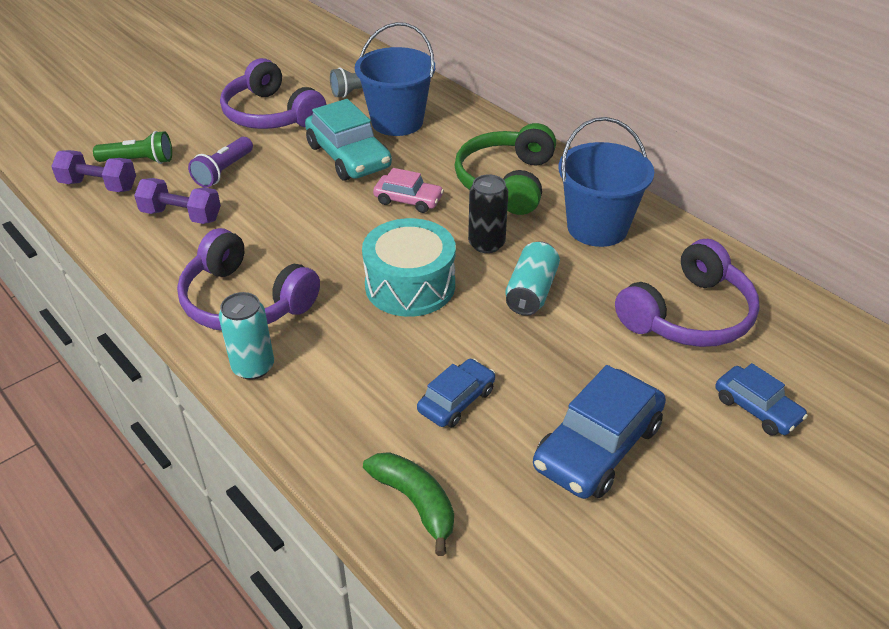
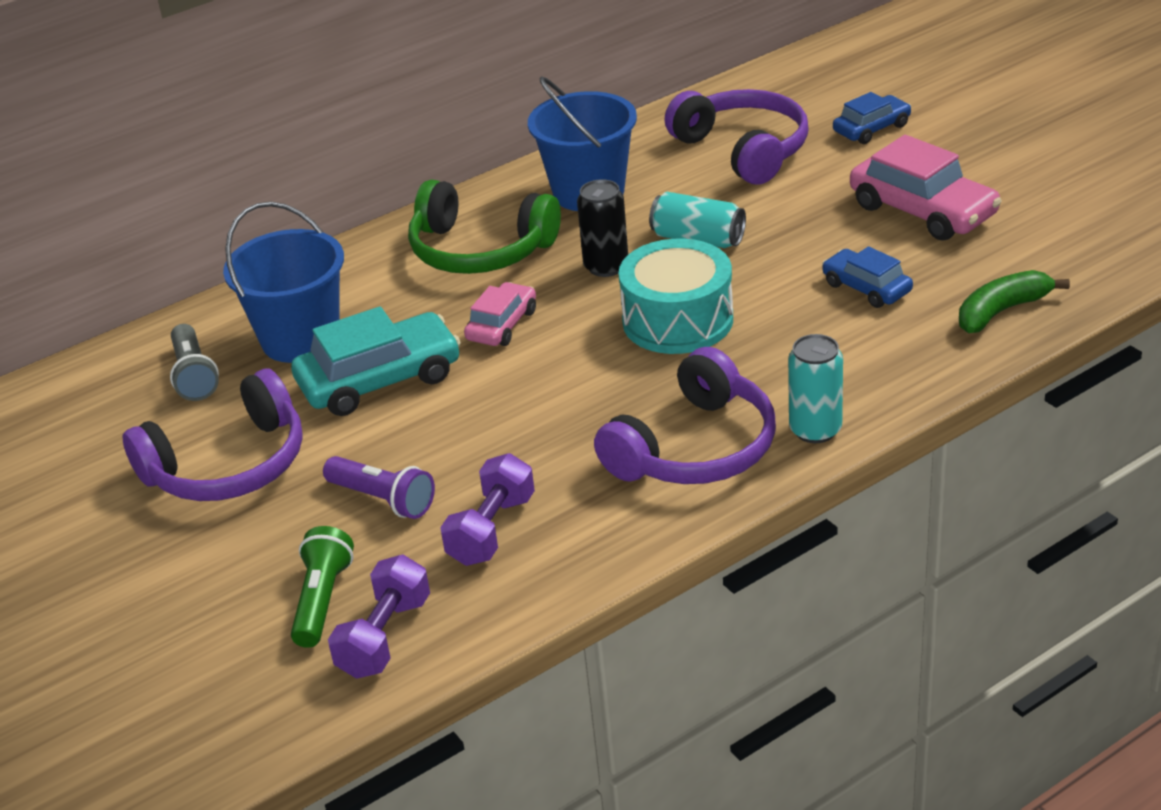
camera: 80 degrees left, 5 degrees down
(598, 446) = (923, 210): blue car -> pink car

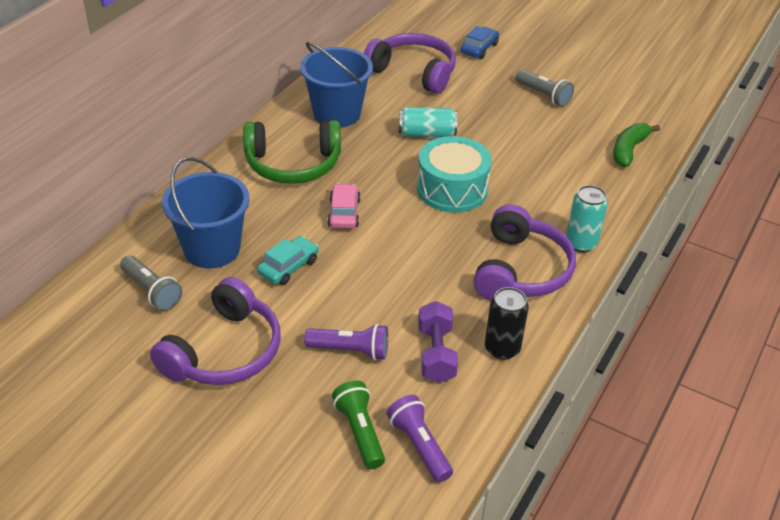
camera: 30 degrees left, 5 degrees up
(379, 379) = (288, 267): turquoise car -> turquoise car, size x0.58
(384, 637) = (419, 446): purple dumbbell -> purple flashlight
(606, 266) = (383, 161): black can -> black can (502, 348)
(866, 288) = (546, 149): blue car -> none
(923, 210) = (543, 95): pink car -> grey flashlight

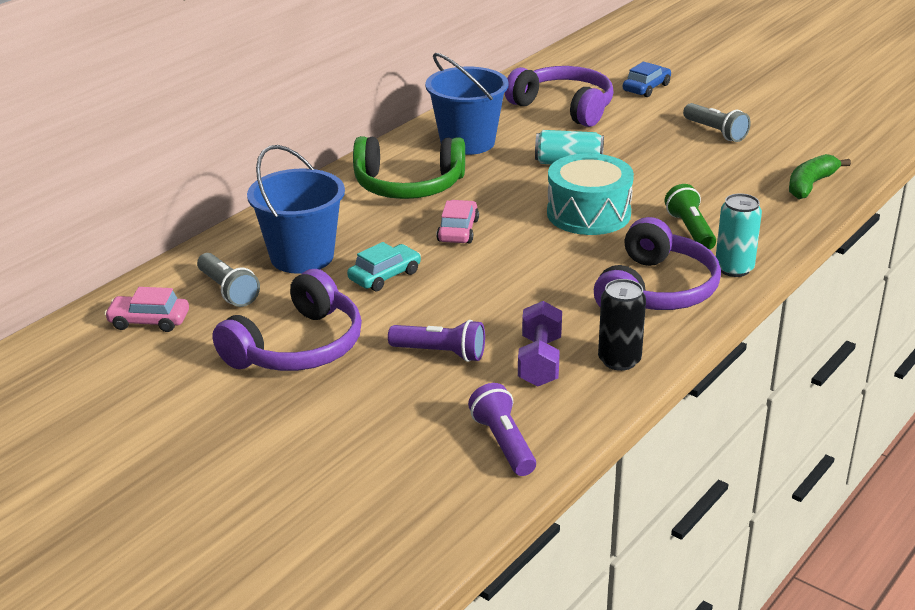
camera: 10 degrees right, 10 degrees down
(85, 330) = (149, 321): none -> pink car
(360, 432) = (437, 426): green flashlight -> green flashlight (690, 230)

